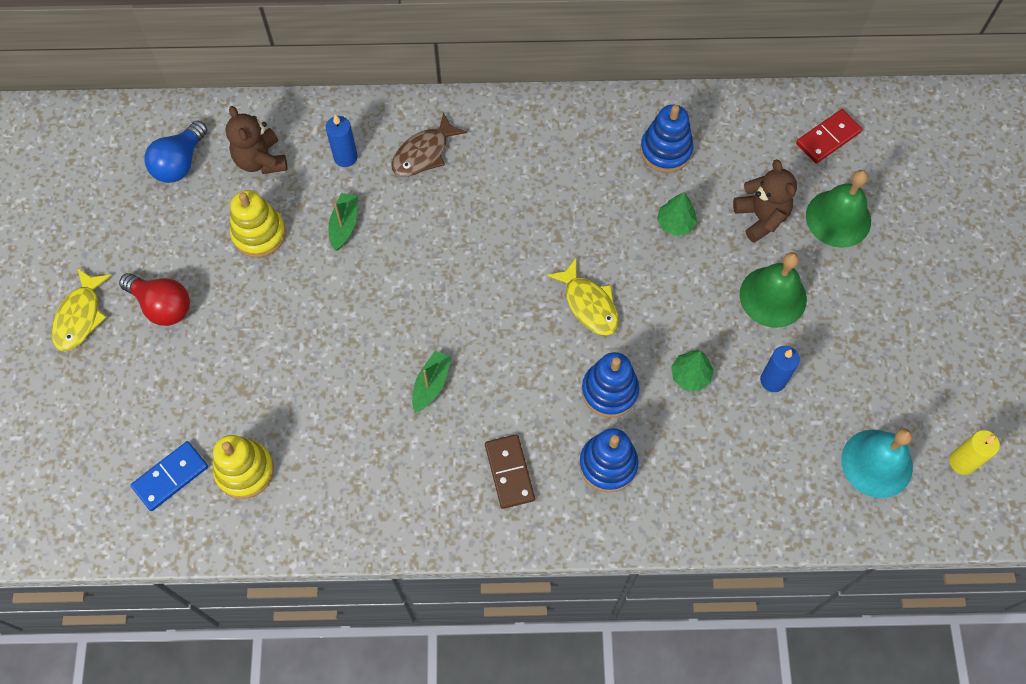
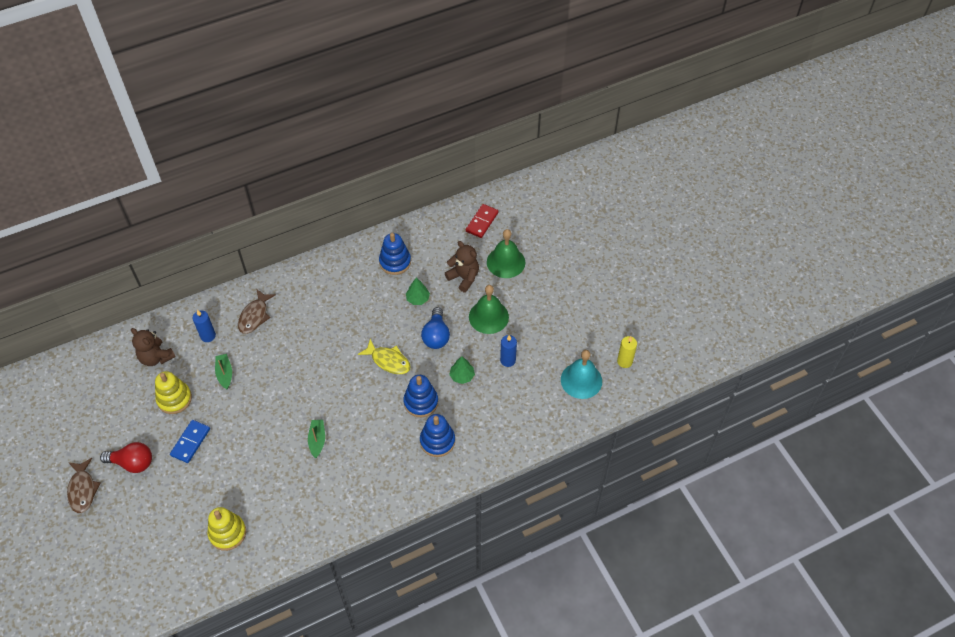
camera: 25 degrees left, 10 degrees down
(80, 316) = (82, 490): yellow fish -> brown fish
(171, 477) = (183, 555): blue domino -> blue domino (190, 442)
(180, 163) = (105, 378): blue light bulb -> blue light bulb (436, 336)
(509, 472) = (384, 468): brown domino -> none

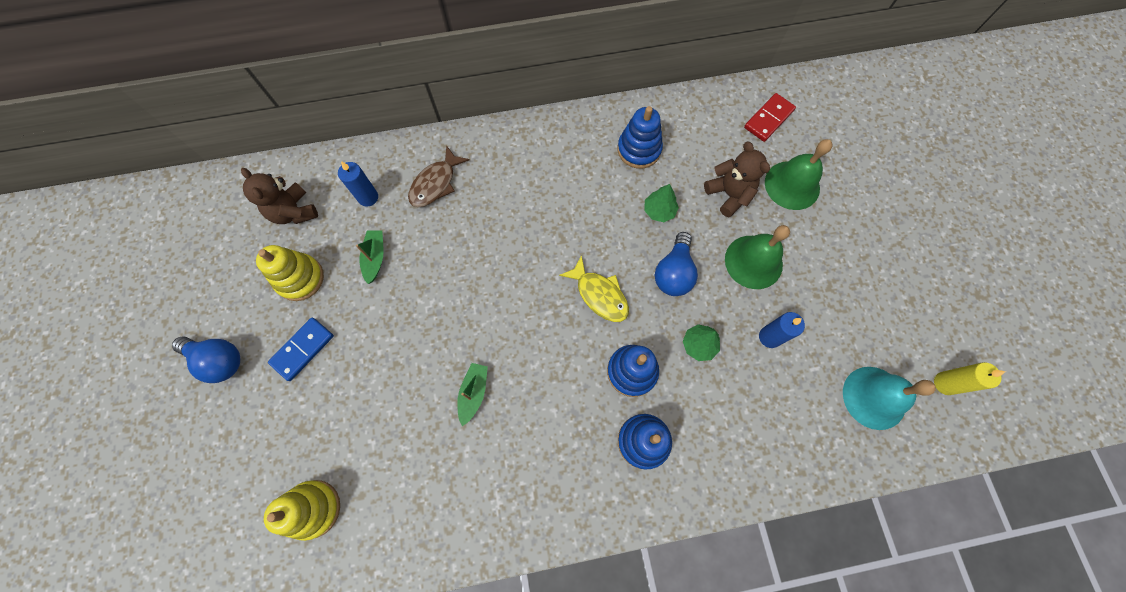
camera: 15 degrees right, 15 degrees up
(82, 490) = (143, 383): brown fish -> none
(132, 463) = (219, 360): red light bulb -> blue light bulb

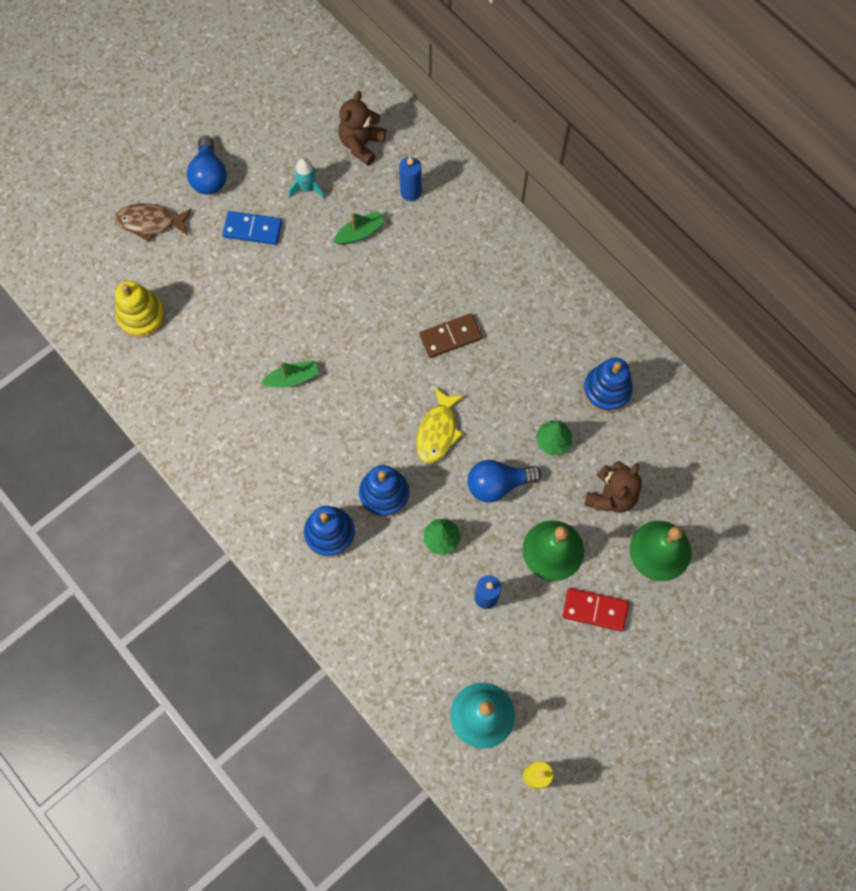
camera: 60 degrees right, 0 degrees up
(300, 278) = (308, 188): yellow stacking toy -> turquoise rocket
(435, 183) = (458, 237): brown fish -> brown fish (150, 222)
(520, 238) = (450, 337): none -> brown domino
(768, 119) = (723, 495): red domino -> red domino (595, 610)

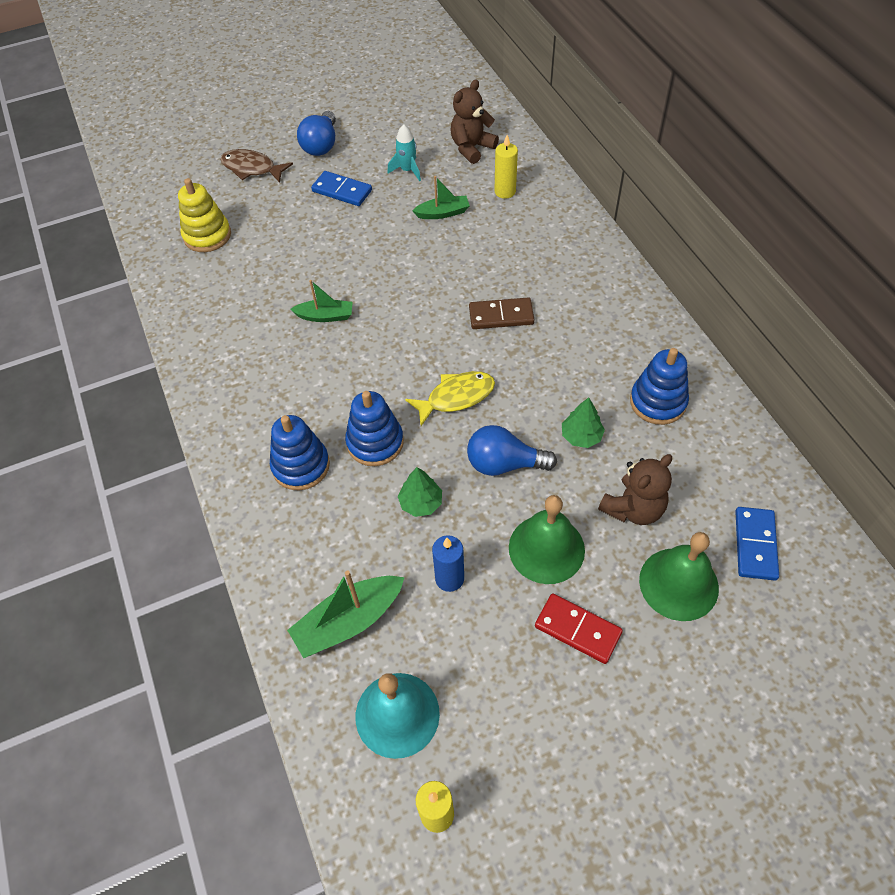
camera: 20 degrees right, 15 degrees down
(410, 192) = (505, 191): blue candle -> yellow candle
(420, 655) = (349, 621): none -> green boat
(438, 431) = (456, 397): yellow fish -> yellow fish turned 150 degrees counterclockwise
(710, 501) = (755, 545): none -> blue domino

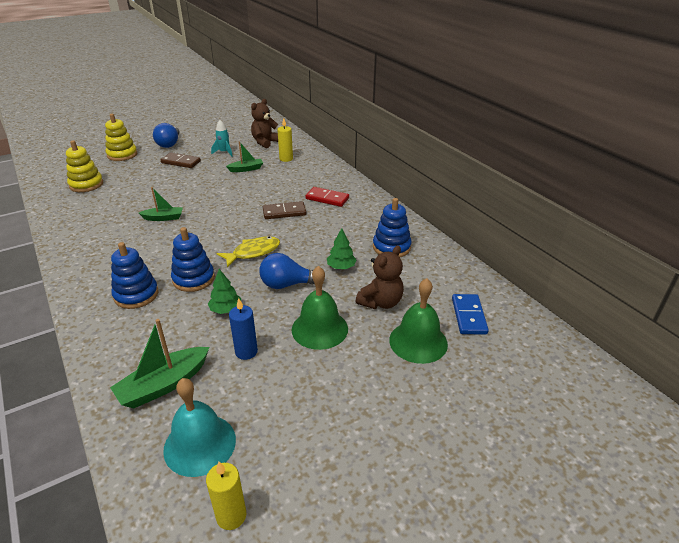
camera: 10 degrees left, 20 degrees down
(252, 168) = (122, 155): brown fish -> yellow stacking toy
(342, 191) = (181, 162): blue domino -> brown domino
(577, 630) = (346, 375): red domino -> red domino (327, 198)

